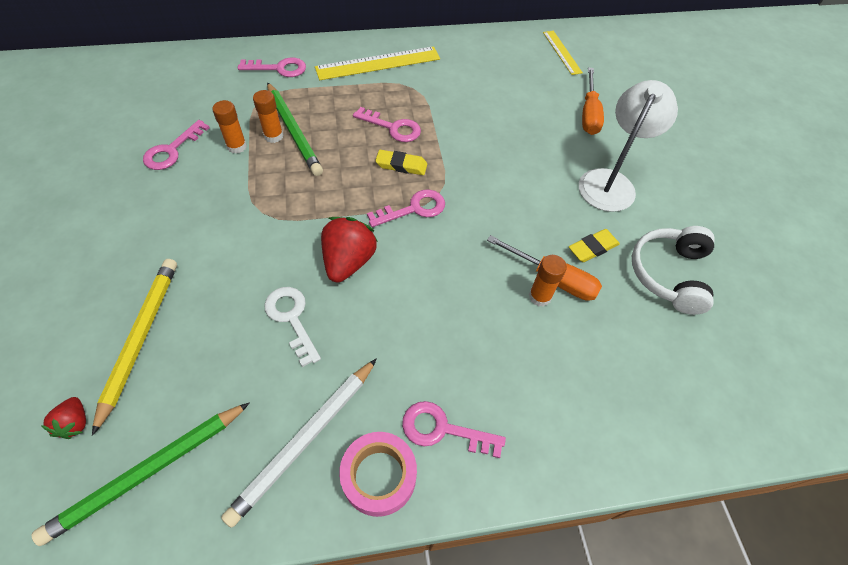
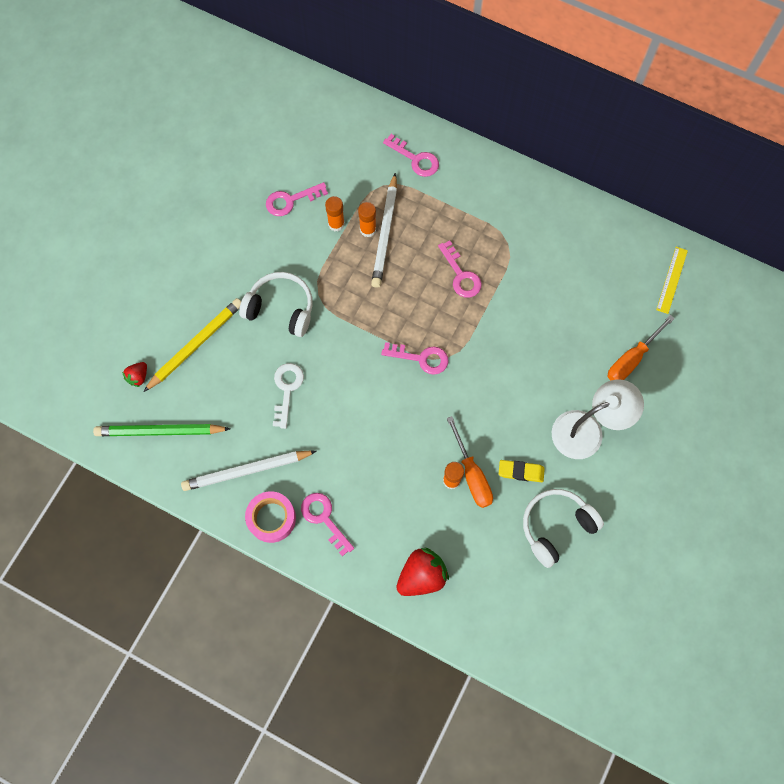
camera: 40 degrees right, 15 degrees up
(227, 246) = (281, 309): none -> white headphones
(293, 131) = (385, 233): green pencil -> white pencil
(348, 261) = (348, 371): red strawberry -> red strawberry (421, 576)
(378, 63) = (499, 199): yellow ruler -> none
(401, 165) = (441, 315): yellow eraser -> none

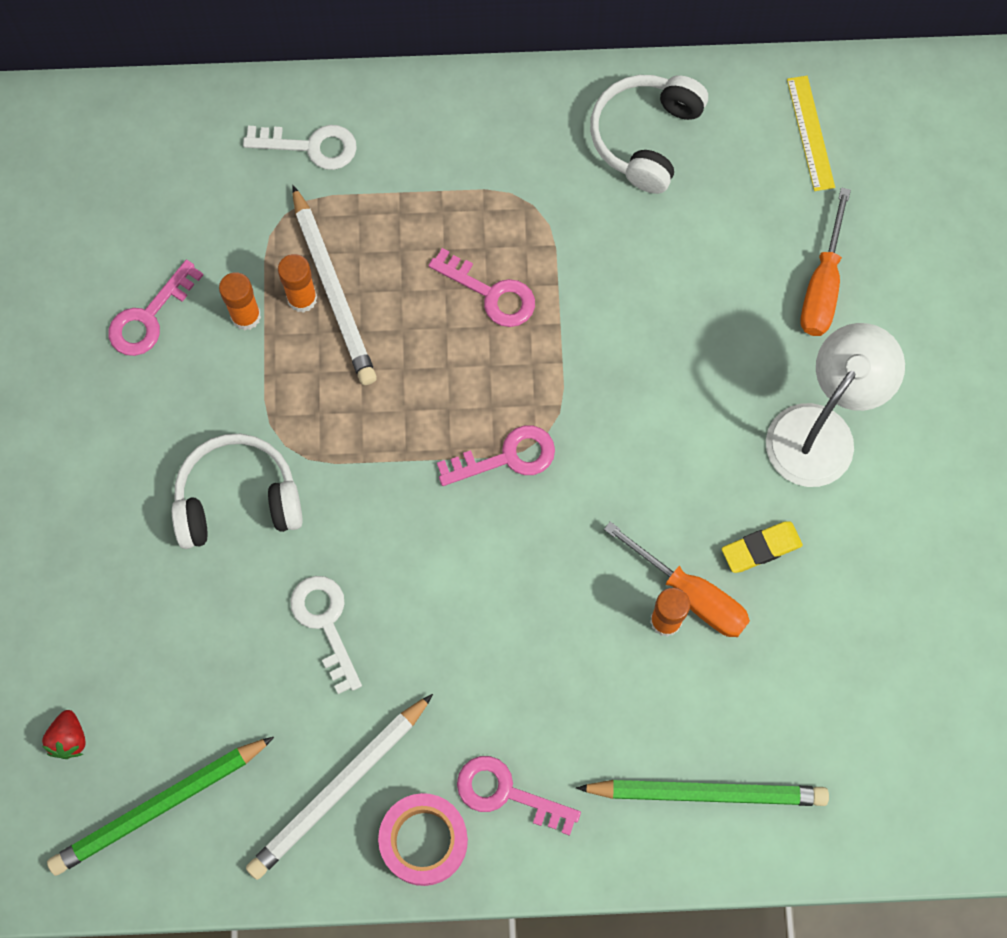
camera: 30 degrees left, 0 degrees up
(196, 345) = (134, 633): yellow pencil -> none
(415, 159) = (311, 146): pink key -> white key
(421, 576) = (707, 794): red strawberry -> green pencil
(556, 527) = (862, 602): white headphones -> white headphones (646, 138)

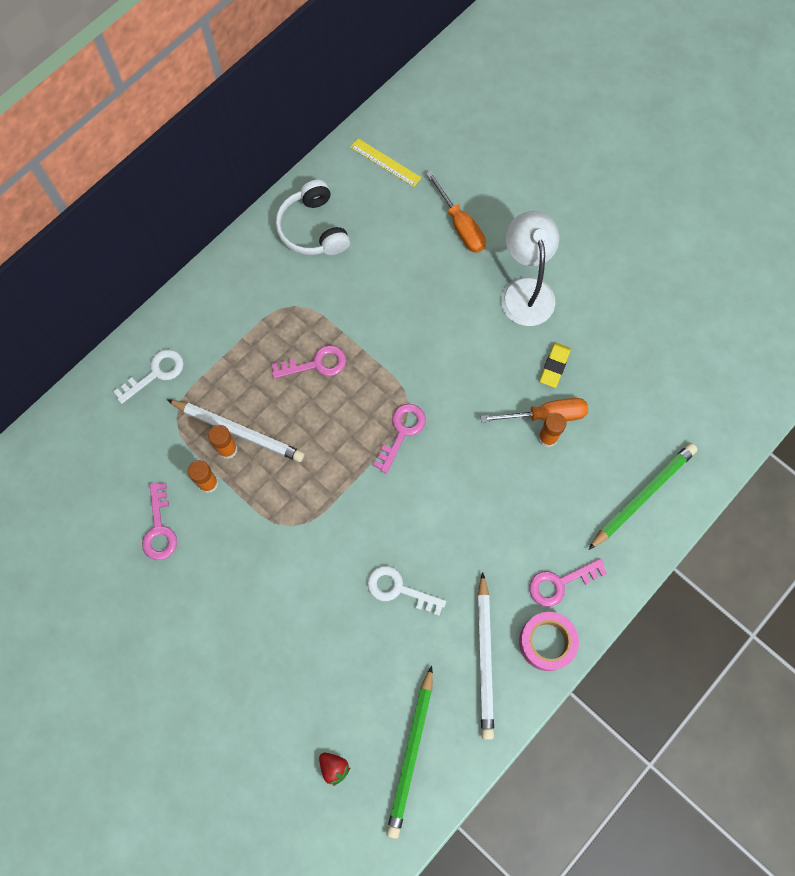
camera: 45 degrees left, 0 degrees up
(238, 500) = (296, 573): white headphones -> none

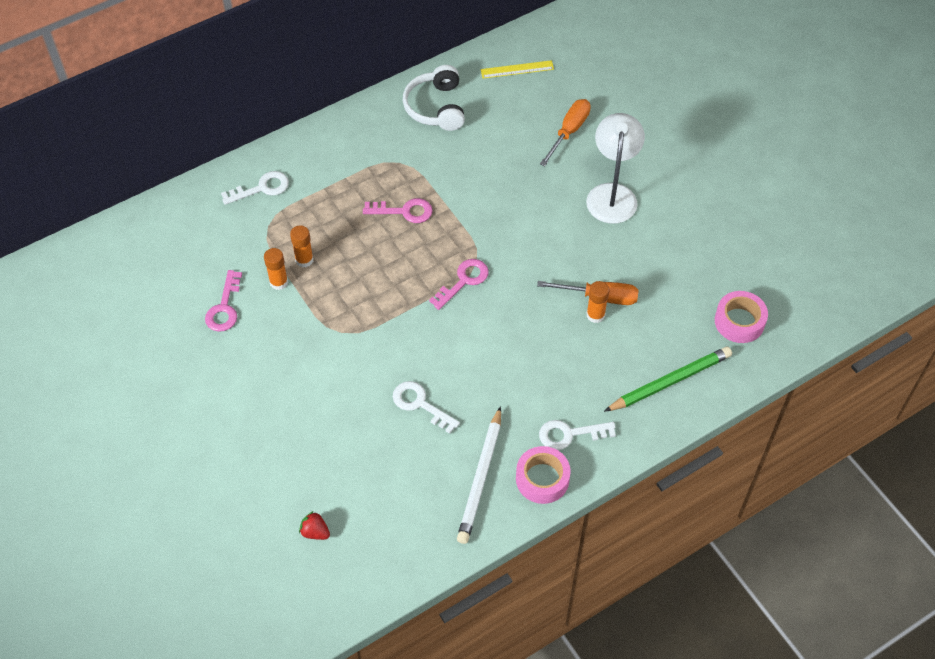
camera: 15 degrees right, 15 degrees down
(239, 432) = (318, 249): white pencil -> none
(334, 767) = (315, 532): red strawberry -> red strawberry turned 150 degrees clockwise
(385, 162) = (517, 69): yellow ruler -> yellow ruler turned 60 degrees counterclockwise
(410, 754) = (388, 538): green pencil -> none
(460, 225) = (569, 131): orange screwdriver -> orange screwdriver turned 135 degrees counterclockwise
(554, 366) = (620, 260): yellow eraser -> none
(560, 583) = (569, 434): pink key -> white key
(692, 408) = (739, 321): none -> pink tape

